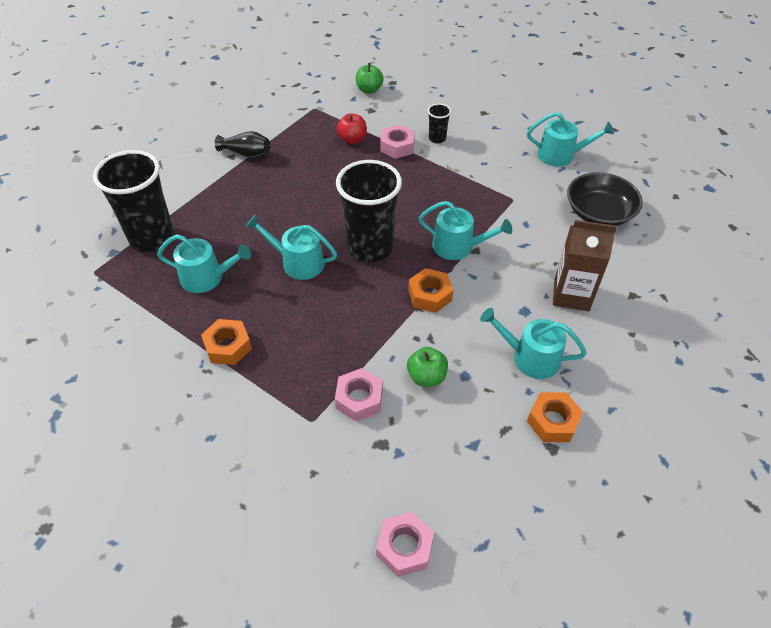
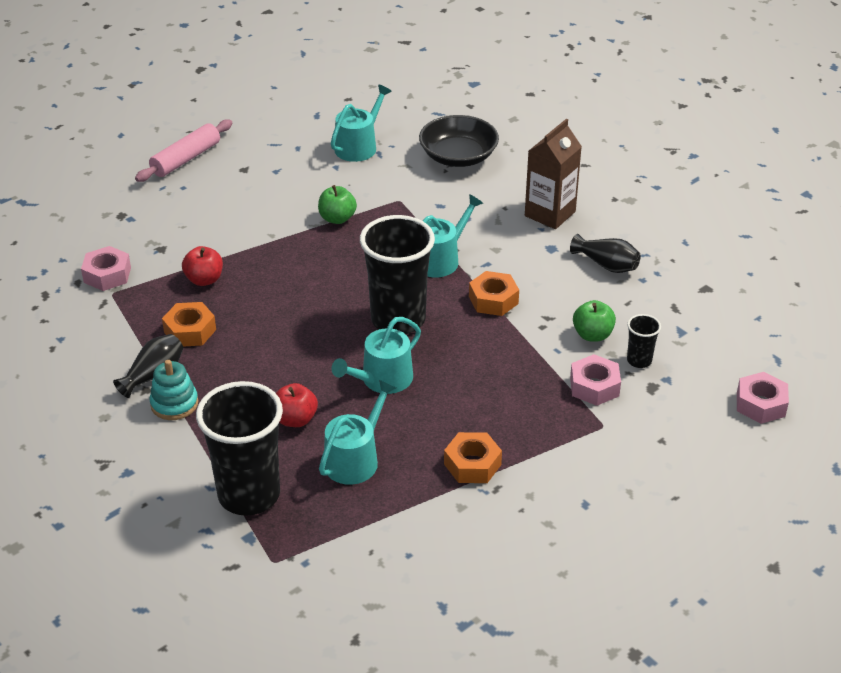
camera: 65 degrees left, 10 degrees down
(224, 173) = (174, 404): none -> turquoise stacking toy
(234, 233) = (295, 419): none -> red apple
(369, 90) = (118, 238): green apple -> green apple (337, 218)
(397, 146) = (248, 250): pink nut -> pink nut (107, 275)
(437, 138) = (259, 216): black cup -> black cup (639, 360)
(472, 85) = (186, 159): none -> pink rolling pin
(530, 357) = (606, 265): turquoise watering can -> black vase
(553, 421) = (680, 278): orange nut -> orange nut (190, 331)

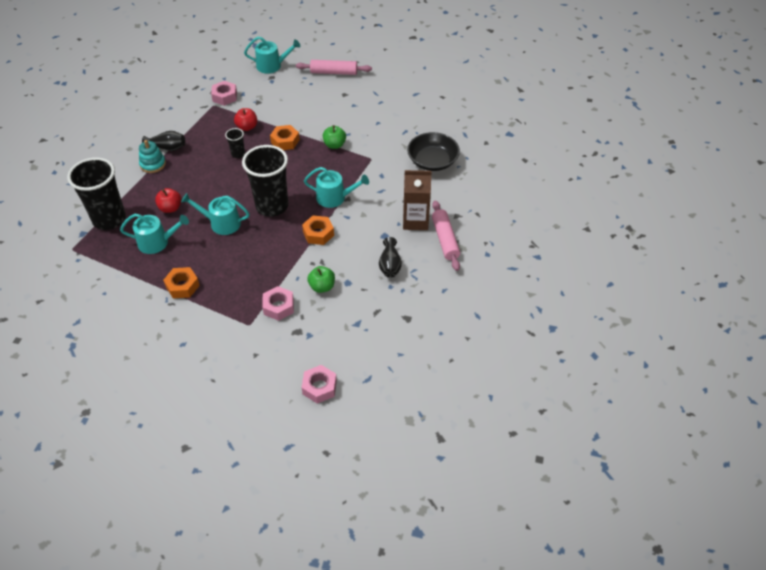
camera: 55 degrees right, 10 degrees up
(190, 331) = (206, 142): orange nut -> orange nut (285, 141)
(359, 146) = (403, 121): turquoise watering can -> turquoise watering can (272, 66)
(603, 206) = (445, 239): none -> pink rolling pin
(639, 360) = (315, 316): black cup -> black cup (238, 154)

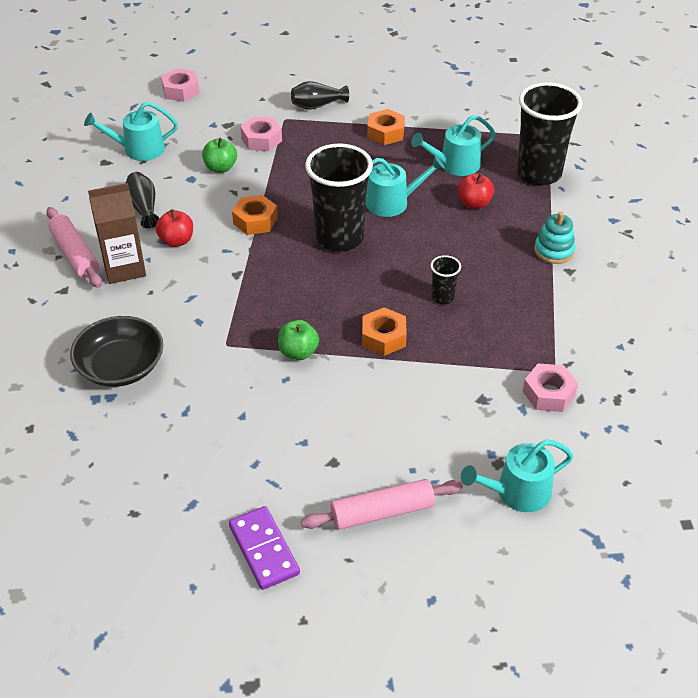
camera: 160 degrees right, 5 degrees down
(167, 148) = (557, 279): black vase -> black vase (317, 105)
(247, 127) = (464, 345): red apple -> red apple (176, 241)
(334, 197) = (256, 271): turquoise watering can -> turquoise watering can (139, 149)
(390, 72) = (264, 550): none -> purple domino

